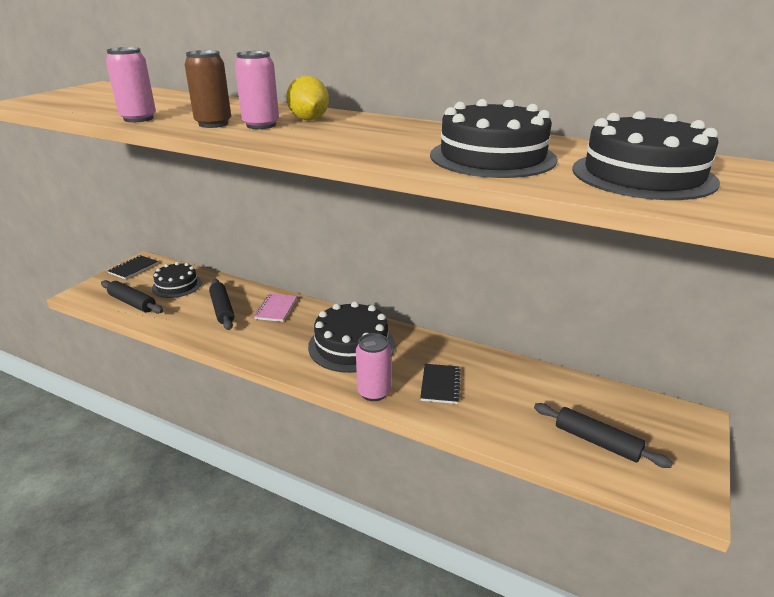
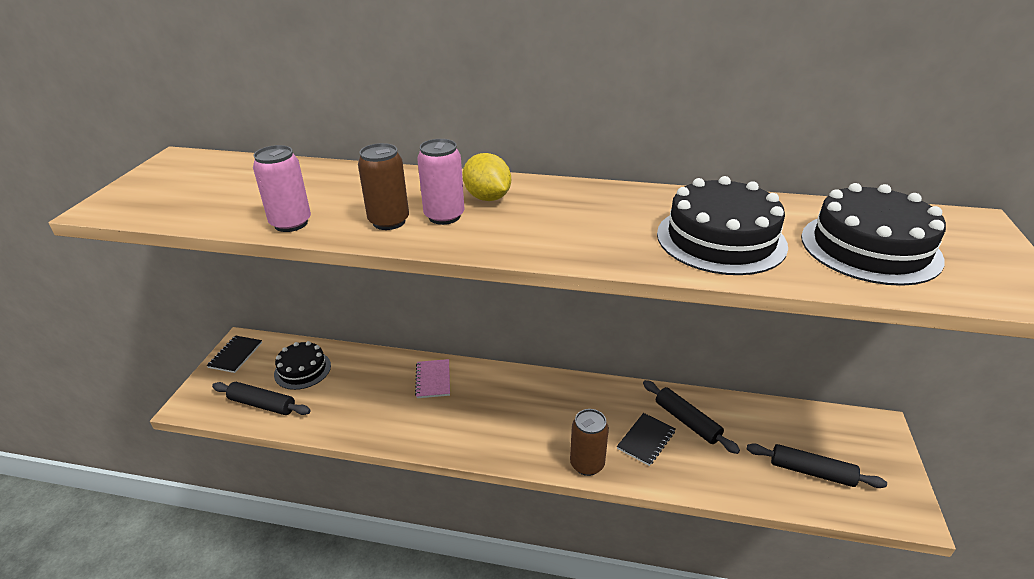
camera: 15 degrees left, 5 degrees up
(222, 309) = (373, 392): black rolling pin -> black rolling pin (687, 421)
(351, 345) = (536, 411): black cake -> none
(374, 392) = (587, 464): pink can -> brown can
(440, 385) = (646, 440): black notebook -> black notebook turned 45 degrees clockwise

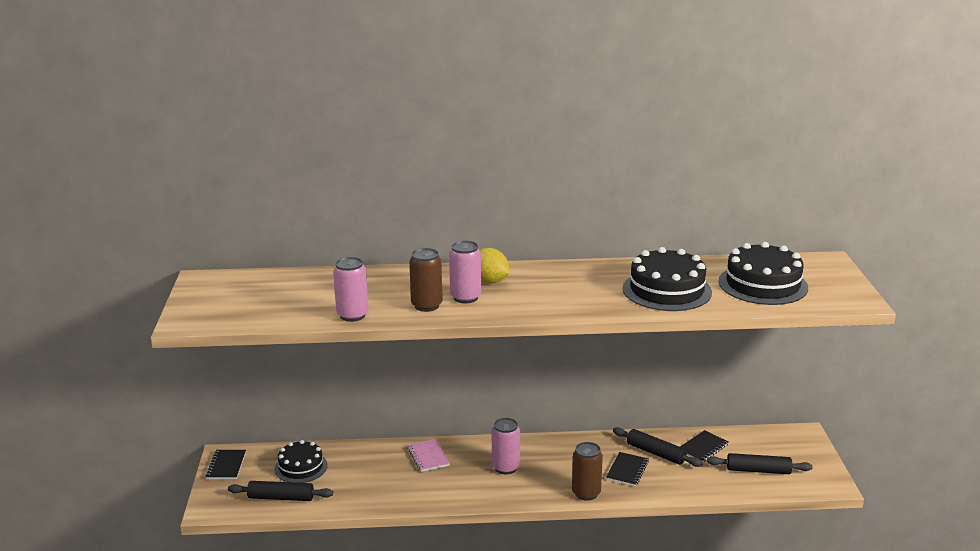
camera: 15 degrees left, 10 degrees down
(509, 409) = (505, 467): none -> pink can
(747, 424) = (703, 448): none -> black notebook

